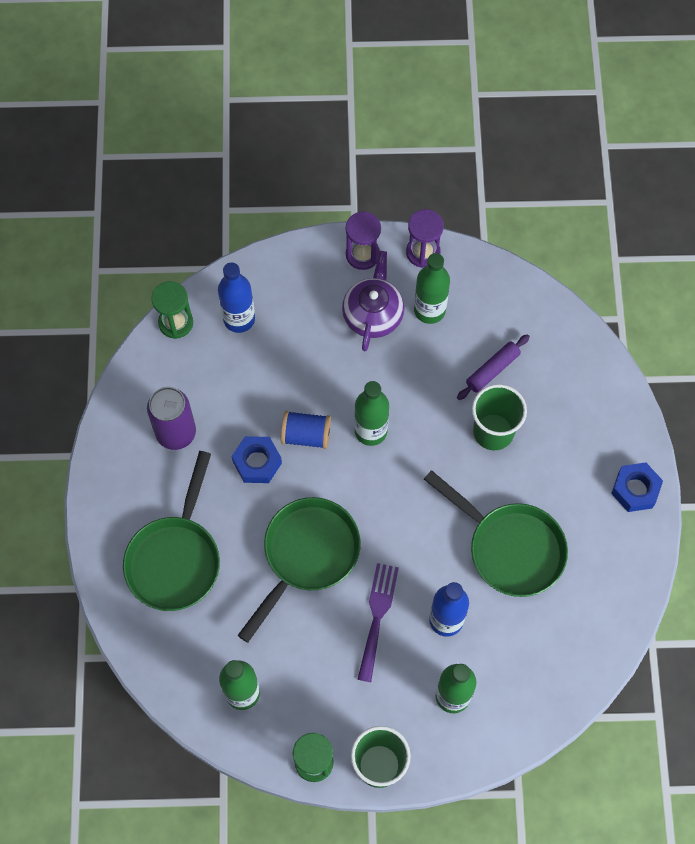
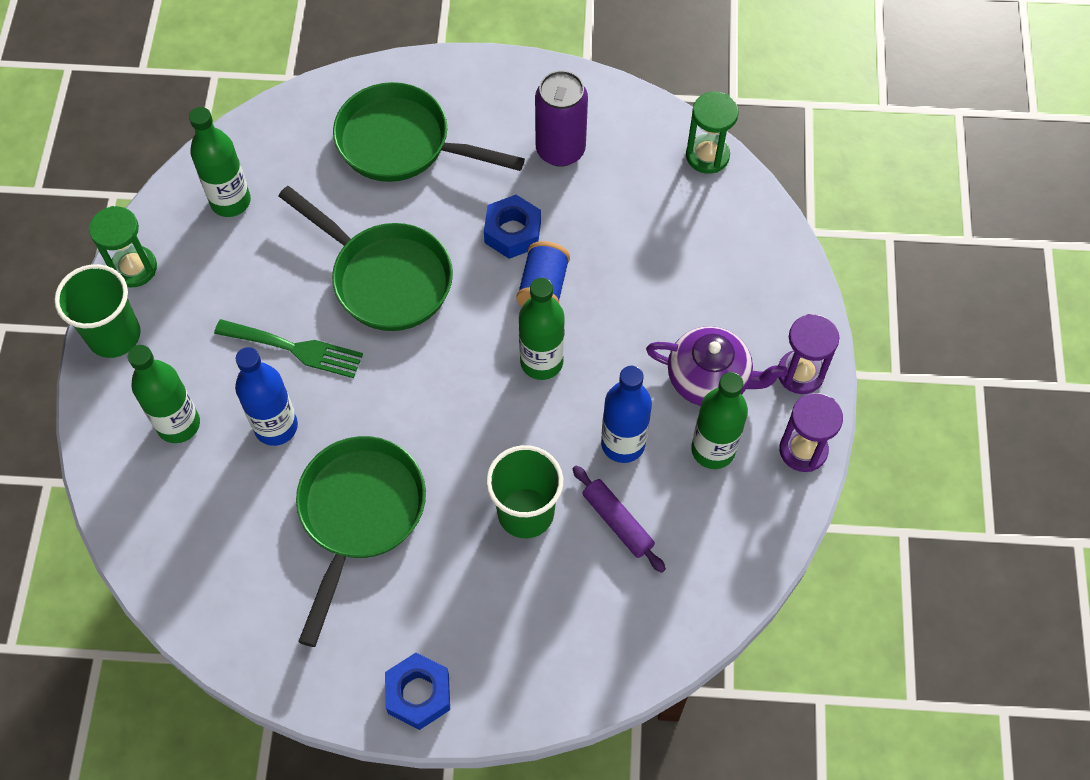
camera: 95 degrees right, 5 degrees down
(239, 319) = (709, 223): blue bottle -> blue bottle (623, 444)
(377, 616) = (295, 349): purple fork -> green fork
(510, 547) = (359, 515): green pan -> green pan turned 150 degrees clockwise

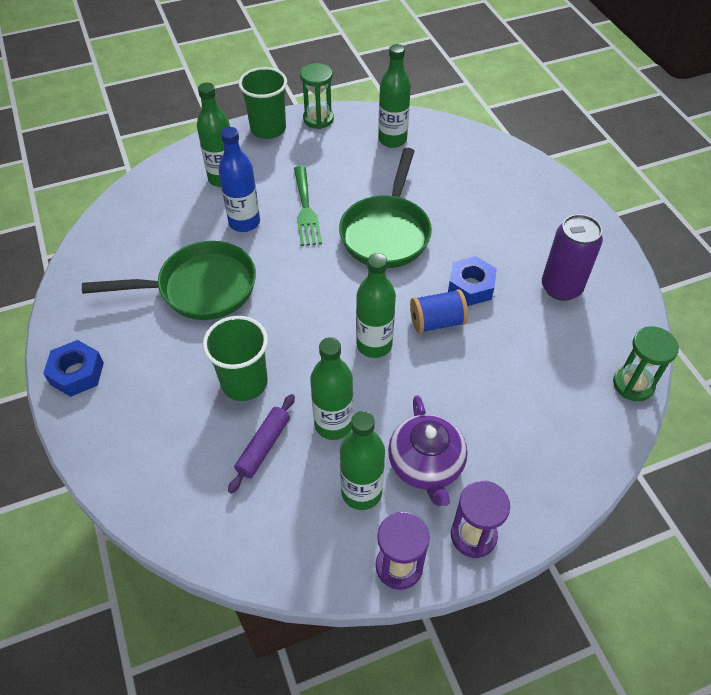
camera: 65 degrees right, 10 degrees down
(402, 143) = (496, 201): green pan -> none
(623, 444) = (333, 424): blue bottle -> green bottle

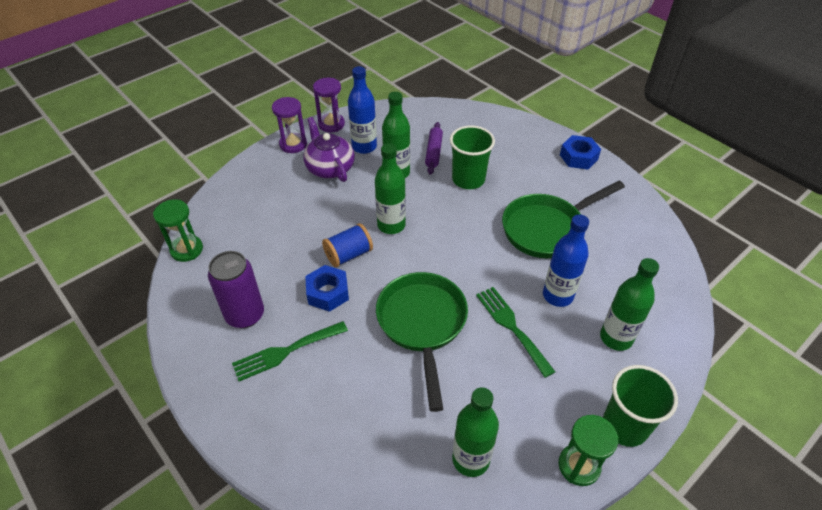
camera: 160 degrees right, 5 degrees down
(361, 492) = (364, 147): green bottle -> blue bottle
(523, 244) = (285, 352): none -> green fork

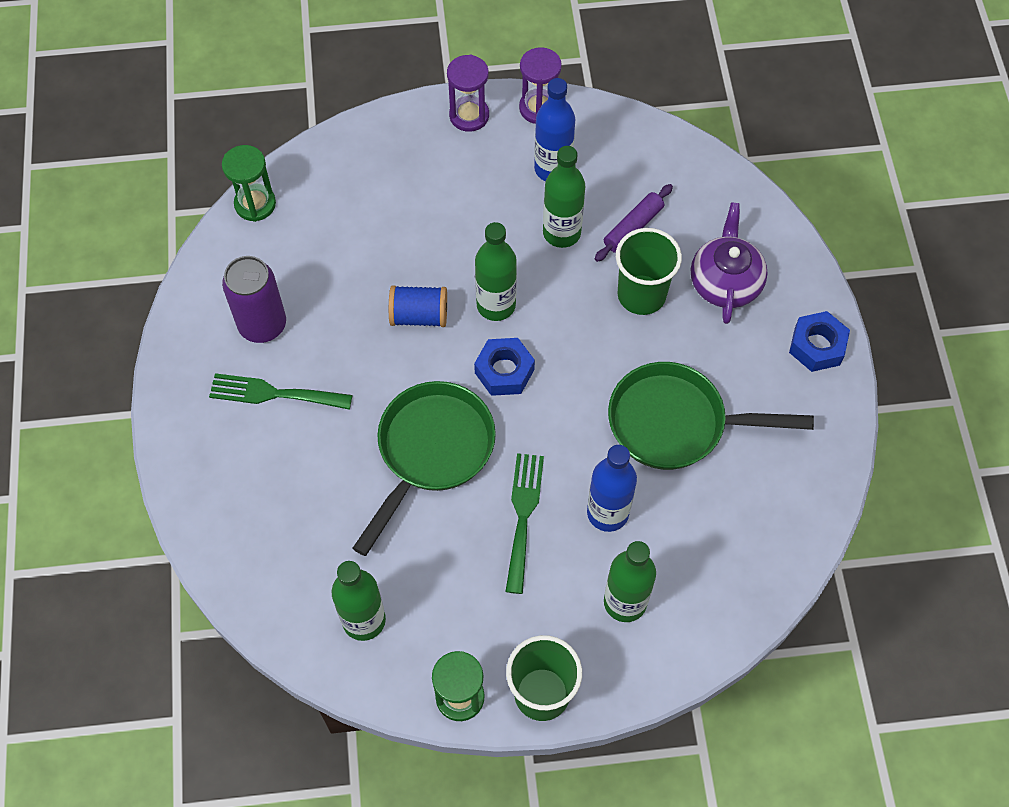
camera: 35 degrees right, 15 degrees up
(328, 293) = (362, 351): blue nut -> blue nut (504, 371)
(329, 167) = (487, 178): purple teapot -> purple teapot (725, 282)

